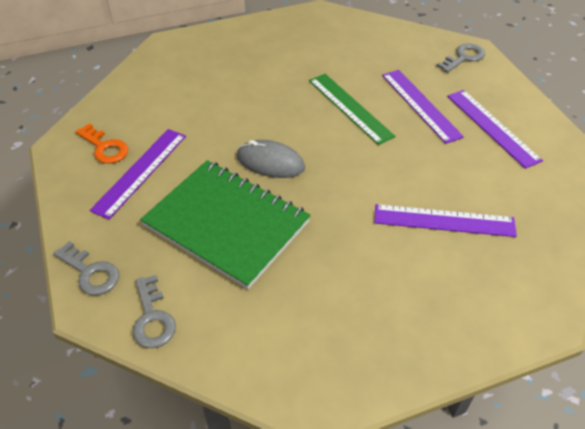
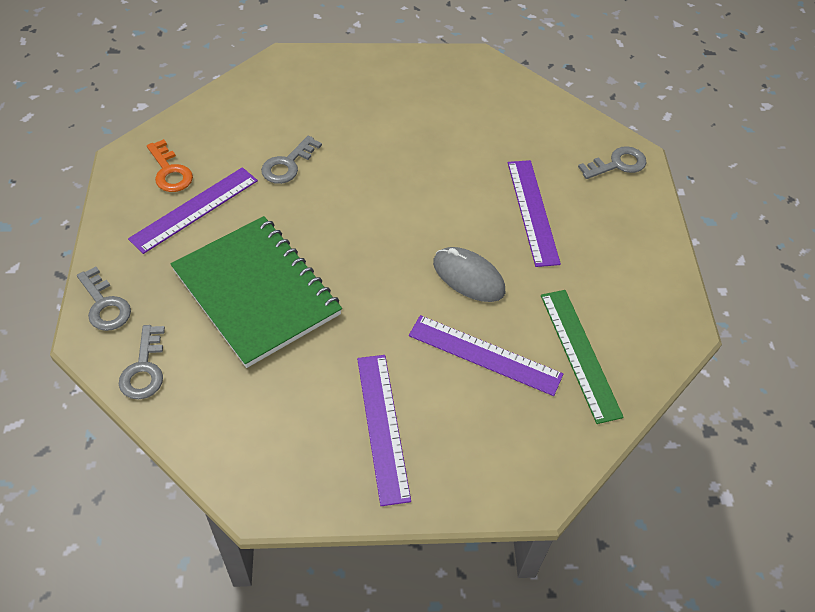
camera: 15 degrees right, 5 degrees up
(206, 118) = (287, 164): none -> grey key
(270, 162) = (332, 236): grey mouse -> grey mouse (468, 277)
(350, 107) = (450, 193): green ruler -> green ruler (580, 354)
(492, 127) = (601, 261): purple ruler -> purple ruler (382, 427)

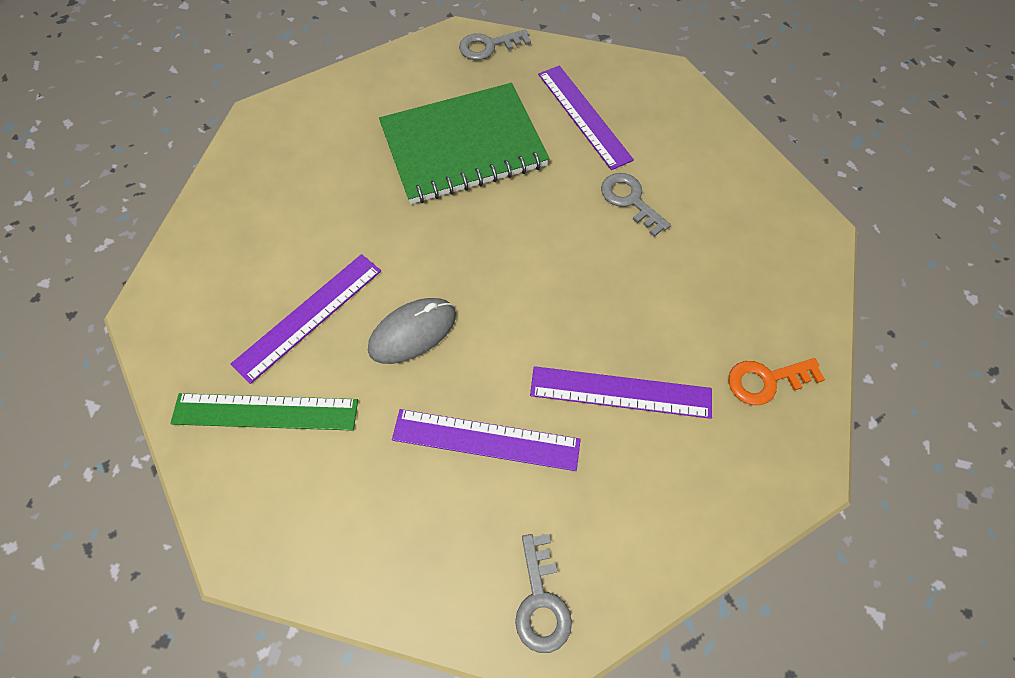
camera: 110 degrees right, 10 degrees up
(144, 369) = (412, 64): grey key -> none
(170, 172) = (641, 104): orange key -> orange key (766, 380)
(382, 427) = (276, 210): purple ruler -> purple ruler (620, 392)

